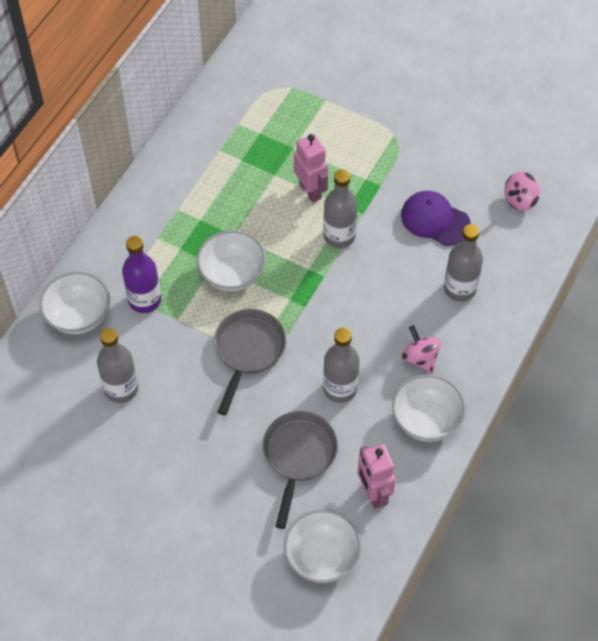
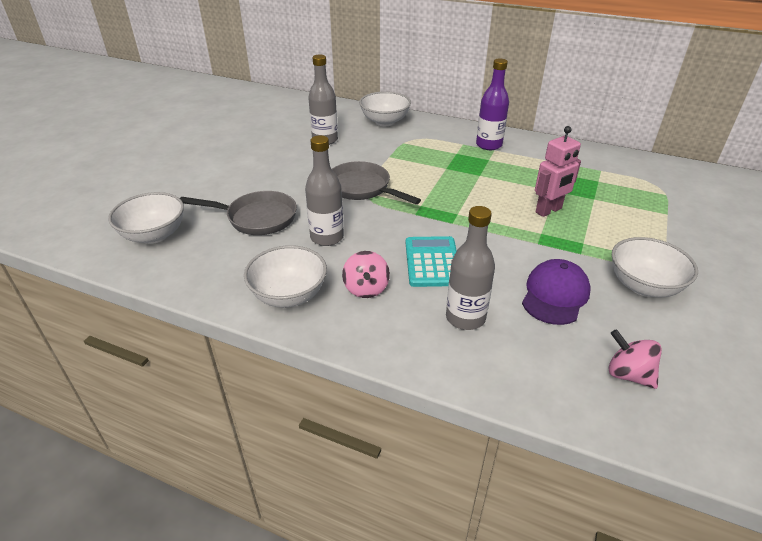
camera: 85 degrees right, 20 degrees down
(145, 300) = (403, 143): purple bottle -> purple bottle (489, 145)
(232, 274) = (439, 176): white bowl -> white bowl (643, 286)
(248, 351) = (362, 188): grey pan -> grey pan turned 150 degrees counterclockwise
(339, 236) = (503, 229): grey bottle -> none
(373, 493) = (210, 262): pink robot -> none
(385, 302) = (432, 262): none -> turquoise calculator
(420, 358) = (366, 288): pink spinning top -> pink spinning top turned 120 degrees clockwise

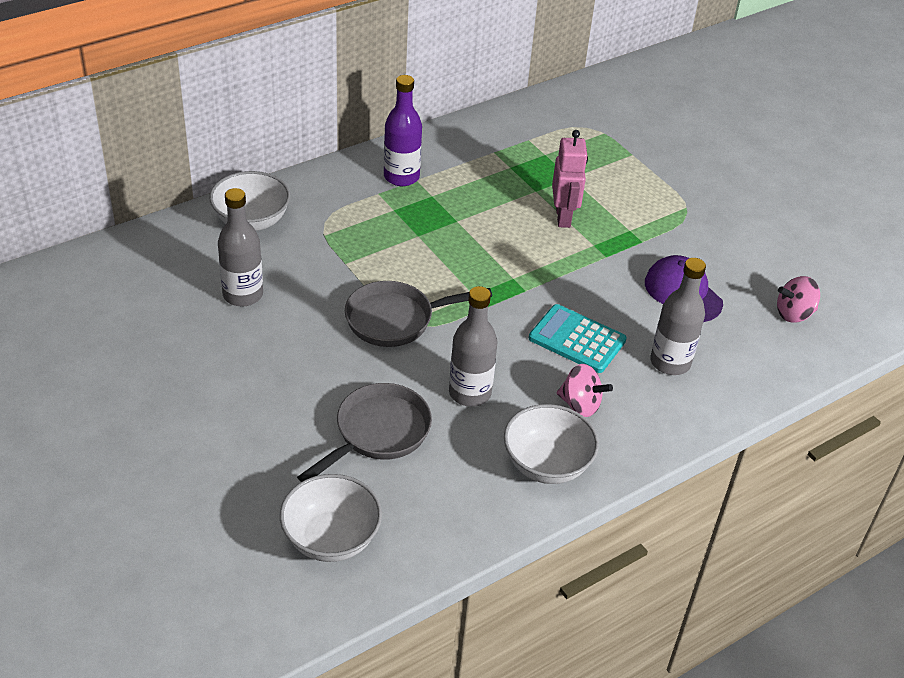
camera: 60 degrees left, 5 degrees up
(643, 286) = (710, 237): white bowl -> none

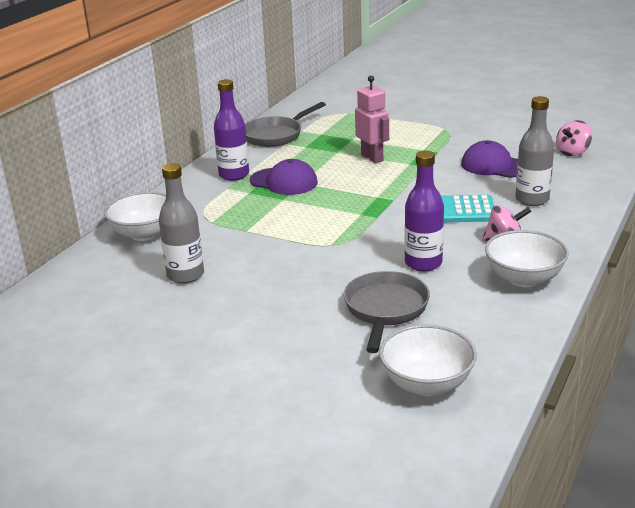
camera: 25 degrees left, 15 degrees down
(396, 319) = (321, 246): grey pan -> grey pan (276, 135)
(441, 210) = (284, 182): none -> purple cap
(470, 393) = (423, 263): grey bottle -> purple bottle

